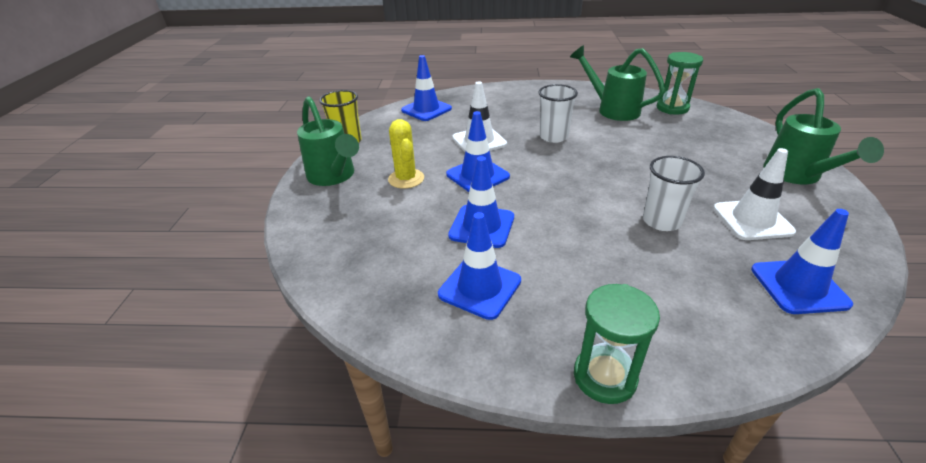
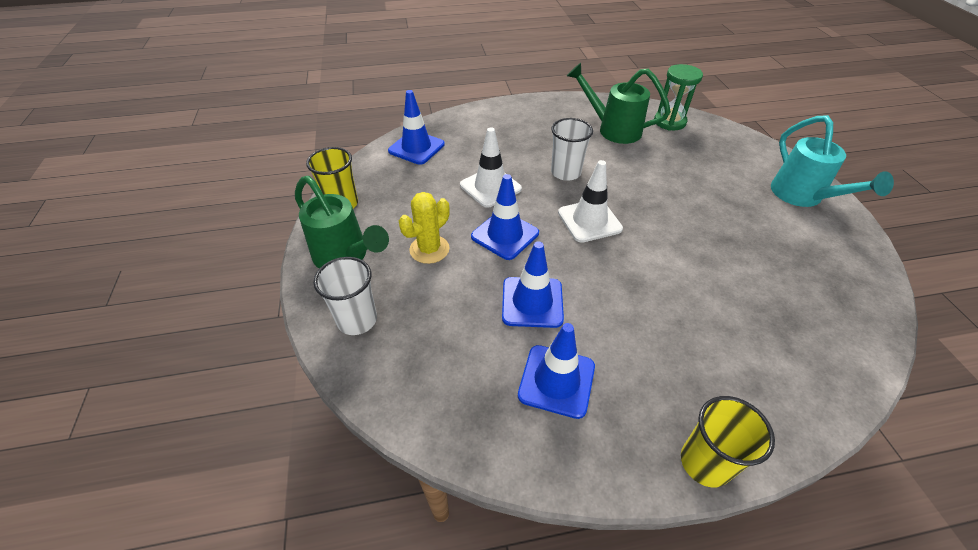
camera: 15 degrees left, 10 degrees up
(406, 179) = (429, 249): yellow cactus -> yellow cactus turned 75 degrees clockwise
(604, 377) = (705, 463): green hourglass -> yellow cup
(661, 221) = (701, 269): white cup -> white cup (357, 320)
(752, 220) = (779, 256): white traffic cone -> white traffic cone (589, 221)
(797, 176) = (802, 197): green watering can -> turquoise watering can
(798, 286) = (836, 327): blue traffic cone -> none

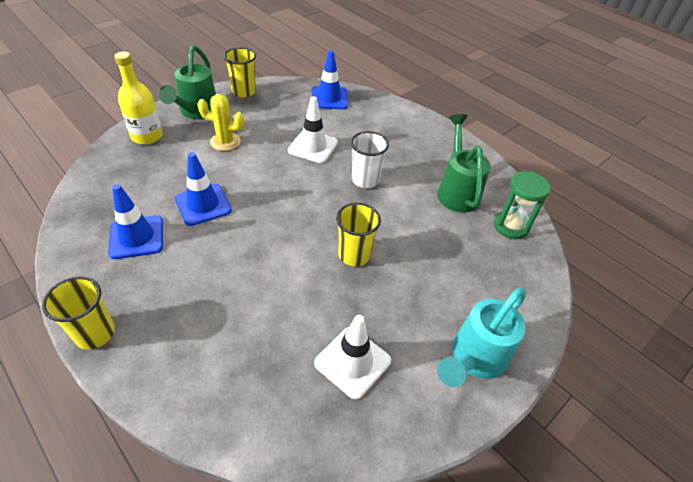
camera: 55 degrees right, 0 degrees up
(357, 320) = (147, 136): white cup -> yellow bottle
(505, 235) = (264, 170): blue traffic cone -> none
(589, 221) = (313, 210): white traffic cone -> white traffic cone (352, 362)
(664, 216) = (354, 255): none -> yellow cup

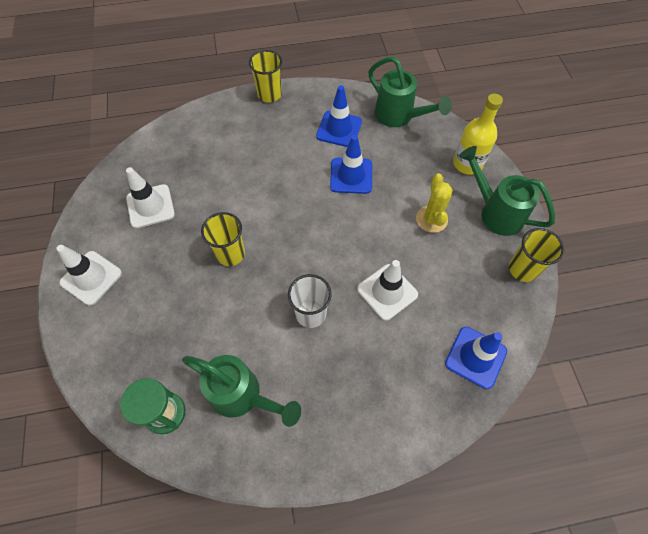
camera: 125 degrees right, 15 degrees up
(96, 195) = (399, 117): none -> green watering can
(225, 142) = (431, 219): yellow cactus -> yellow cactus turned 45 degrees counterclockwise
(474, 359) = (91, 278): turquoise watering can -> white traffic cone

